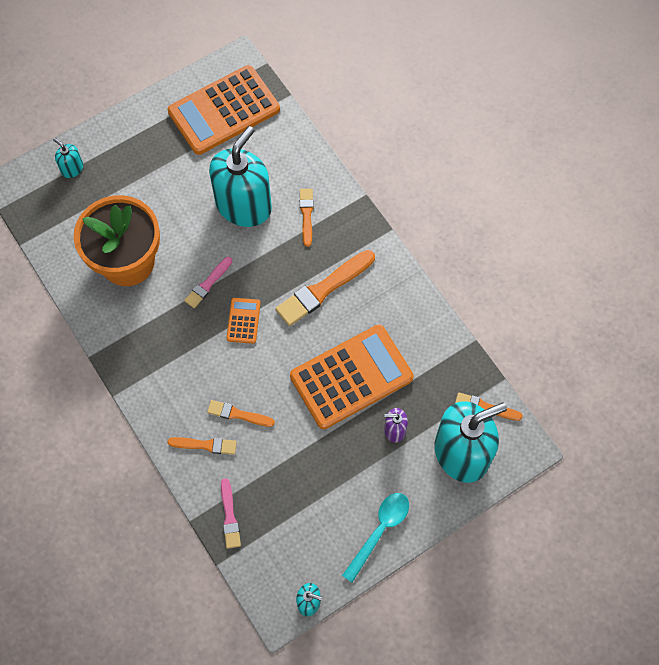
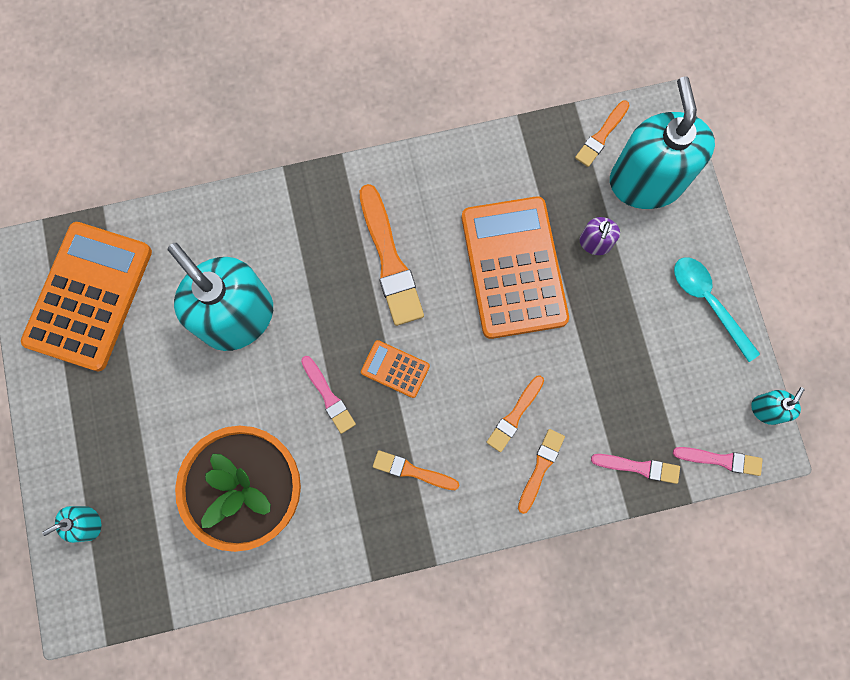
camera: 70 degrees left, 10 degrees up
(224, 111) = (89, 296): orange calculator -> orange calculator turned 150 degrees counterclockwise
(256, 577) = (720, 460): none -> pink brush
(306, 215) = (282, 245): orange brush -> orange brush (412, 471)

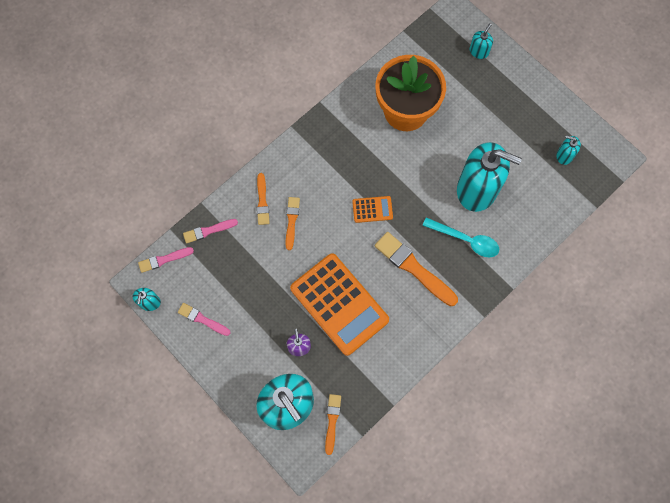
camera: 150 degrees right, 5 degrees down
(89, 296) = (564, 155): orange calculator -> turquoise soap dispenser
(328, 396) = (399, 175): pink brush -> pink brush (202, 319)
(412, 471) = (330, 163): orange brush -> none
(708, 302) = (212, 348): turquoise spoon -> turquoise spoon (465, 240)

